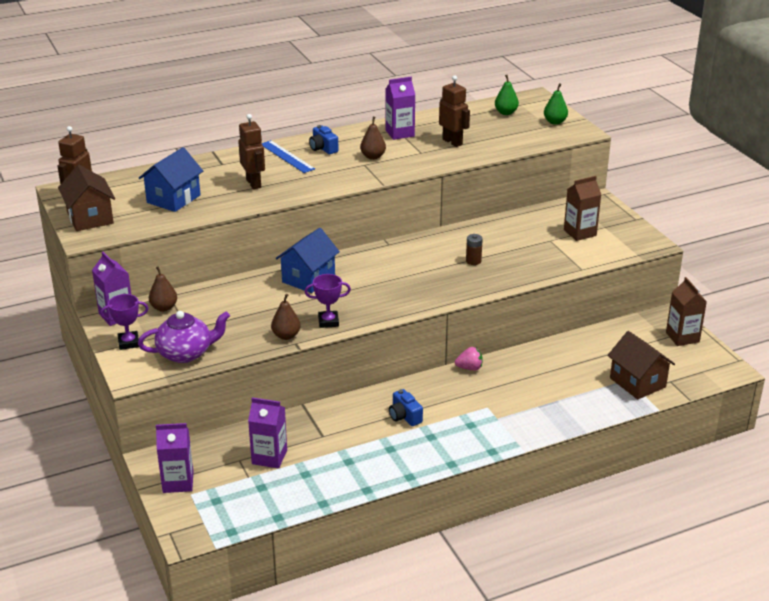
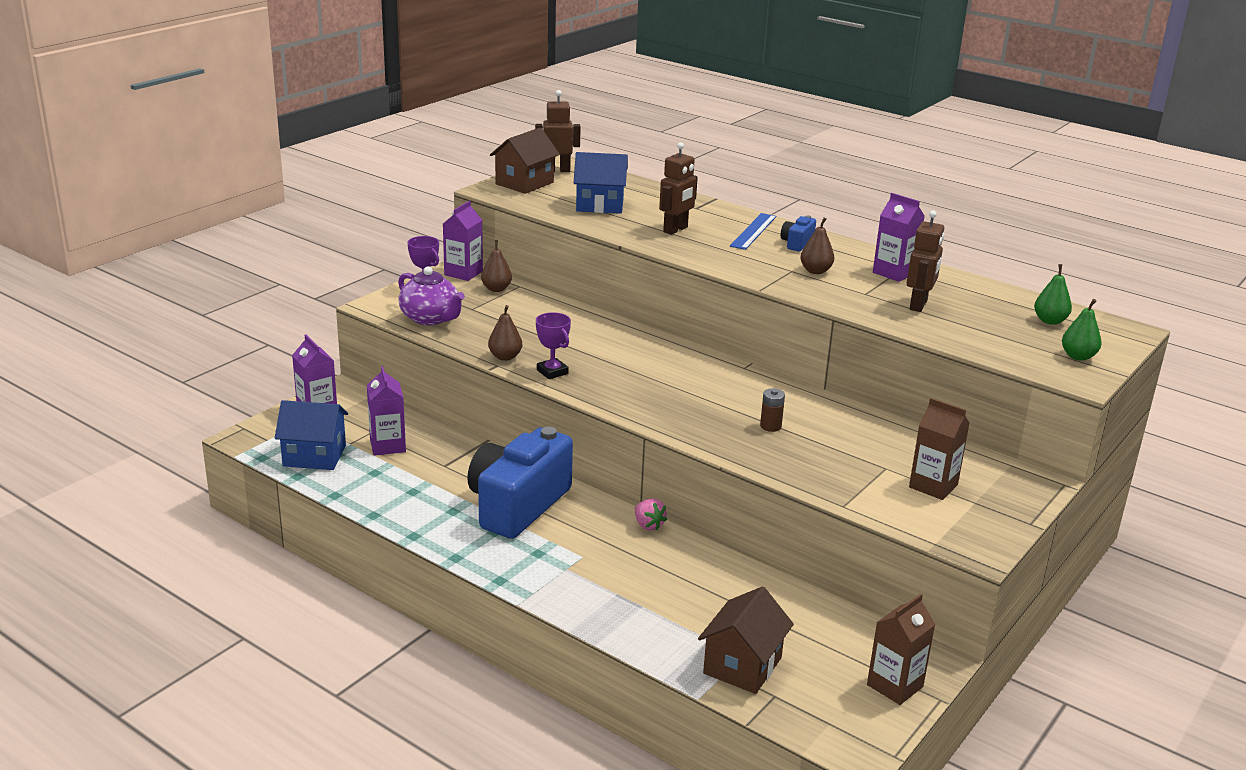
camera: 60 degrees right, 5 degrees down
(308, 278) = (623, 342): blue house -> blue house (314, 456)
(404, 416) = (517, 505): blue camera -> blue camera, size x2.47

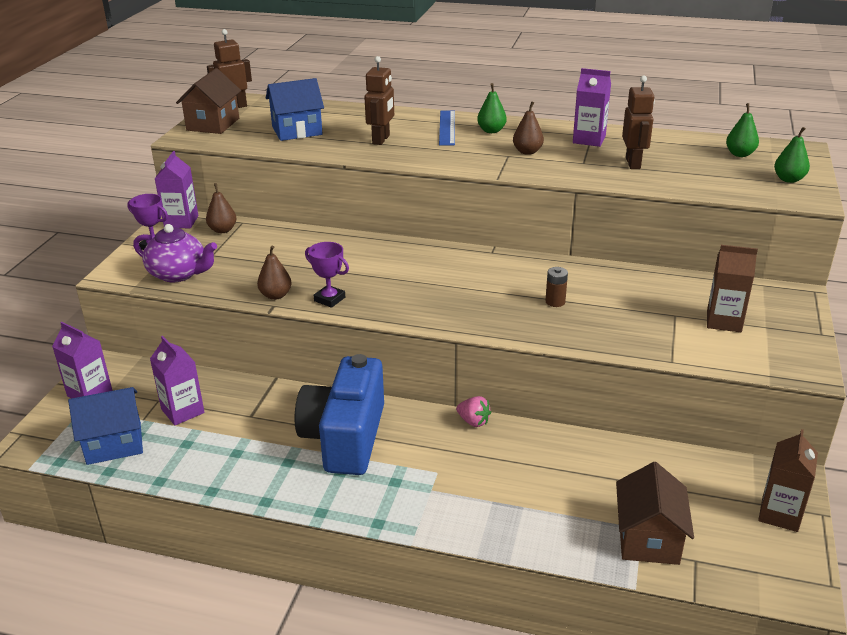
camera: 20 degrees left, 5 degrees up
(797, 243) = (491, 131): blue camera -> green pear

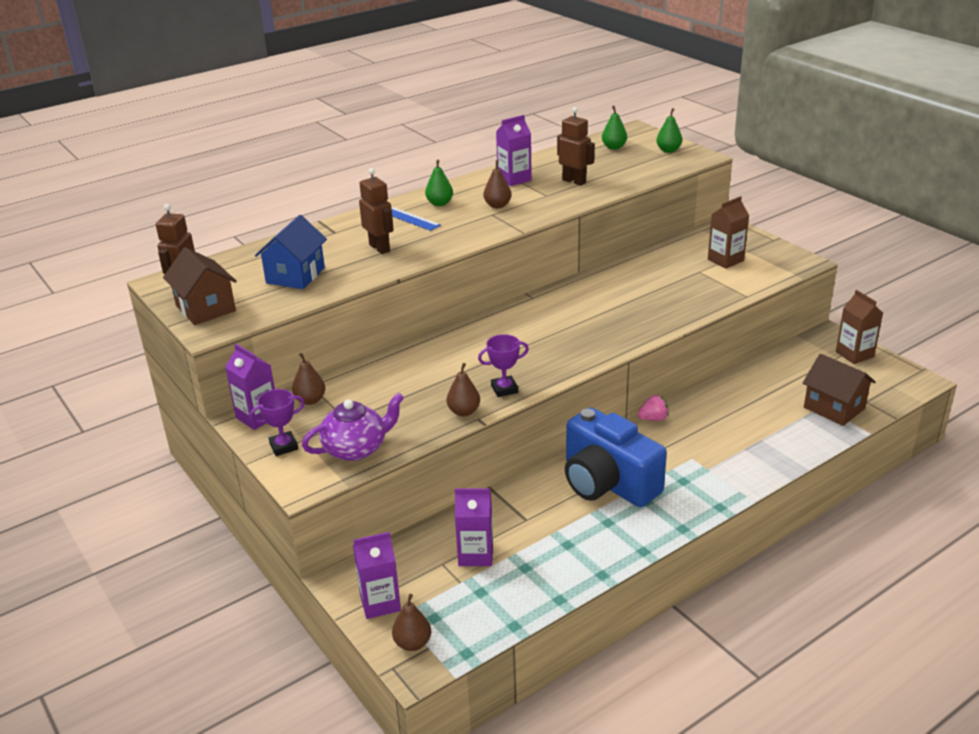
camera: 50 degrees left, 0 degrees up
(54, 430) = (413, 643): none -> brown pear
(114, 443) = (477, 610): blue house -> none
(555, 302) = (630, 303): brown battery -> none

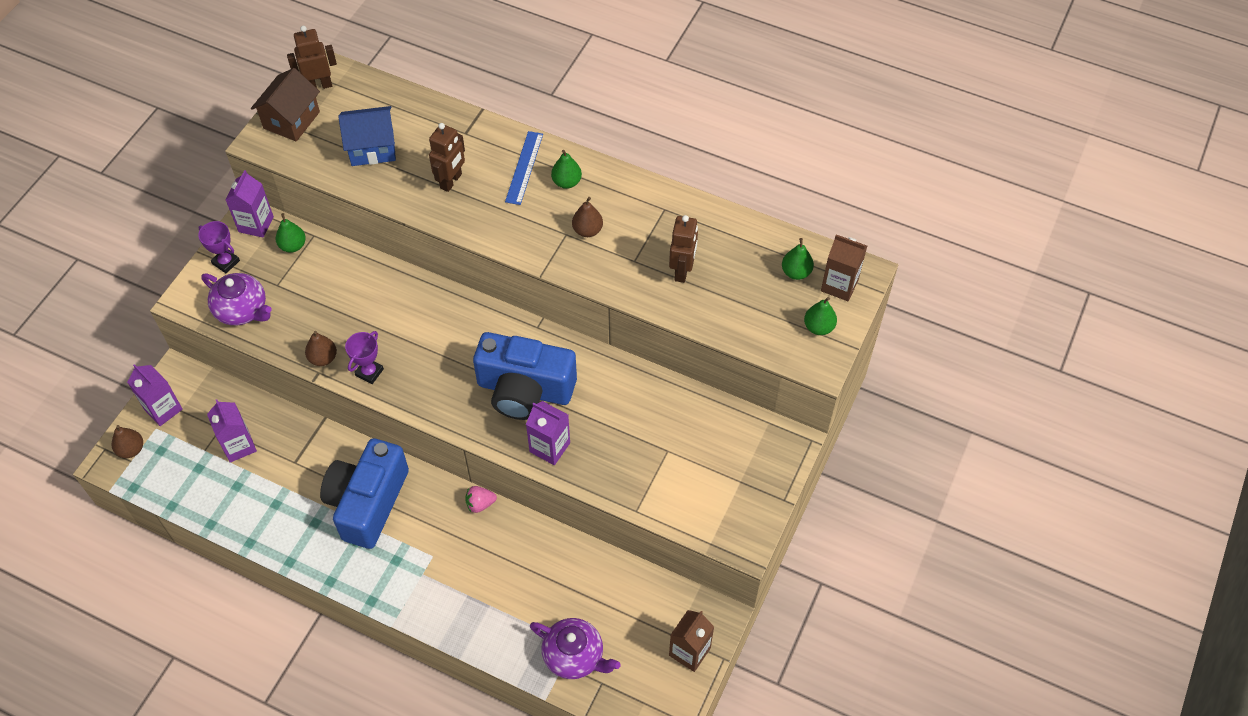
camera: 60 degrees right, 25 degrees up
(310, 400) = (293, 246): brown pear -> green pear
(504, 389) = (369, 372): purple trophy -> purple trophy turned 75 degrees clockwise
(514, 179) = (658, 217): purple carton -> purple carton (549, 447)
(591, 317) = (525, 390): none -> blue camera
(653, 419) = (480, 504): pink strawberry -> pink strawberry turned 120 degrees clockwise
(725, 260) = (706, 467): brown carton -> brown carton (839, 285)
(834, 408) = (574, 656): brown house -> purple teapot

